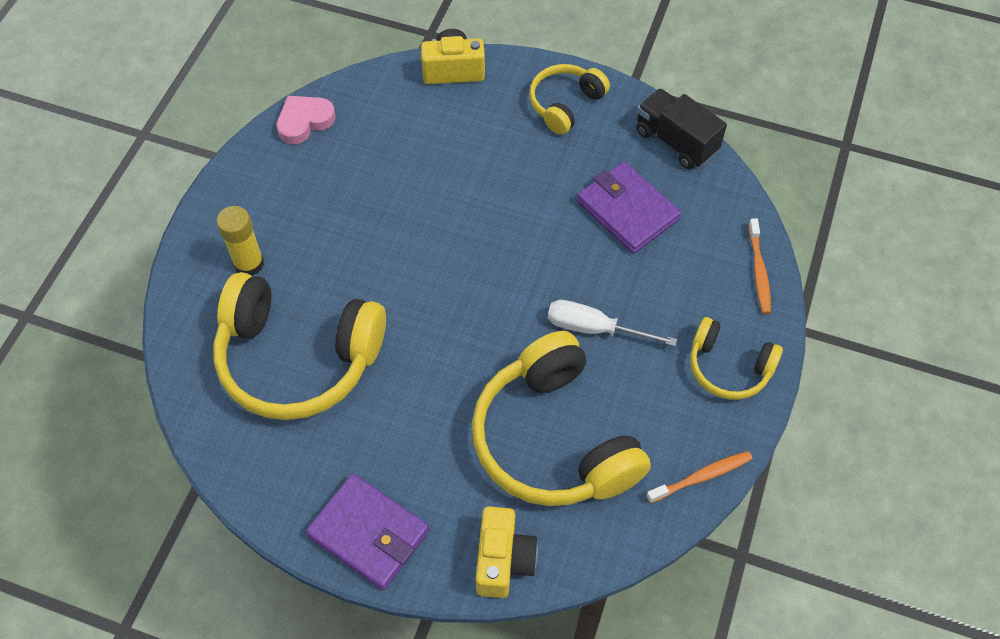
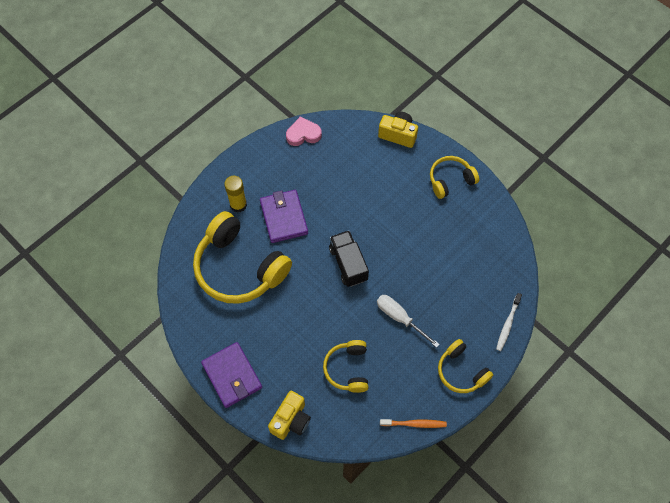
camera: 25 degrees right, 5 degrees up
(553, 439) = (347, 369): yellow headphones -> yellow headphones, size x0.53
(627, 210) = (452, 258): purple wallet -> purple wallet (284, 217)
(676, 141) = (501, 228): black truck -> black truck (348, 264)
(758, 271) = (507, 324): orange toothbrush -> white toothbrush

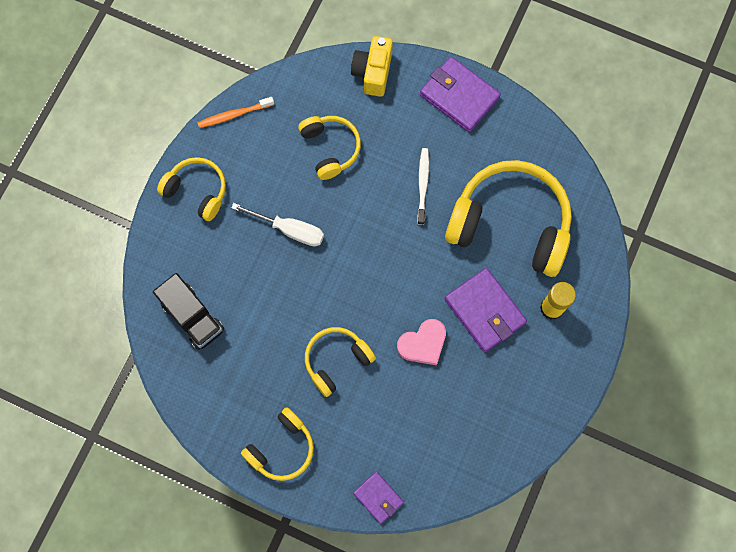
camera: 160 degrees right, 10 degrees up
(303, 134) = (512, 449): pink heart -> pink heart (423, 344)
(348, 264) = (377, 277): black truck -> black truck (192, 317)
(396, 220) = (336, 360): none -> yellow headphones
(398, 134) = (378, 497): yellow camera -> purple wallet
(507, 324) = (155, 267): white toothbrush -> white toothbrush (423, 185)

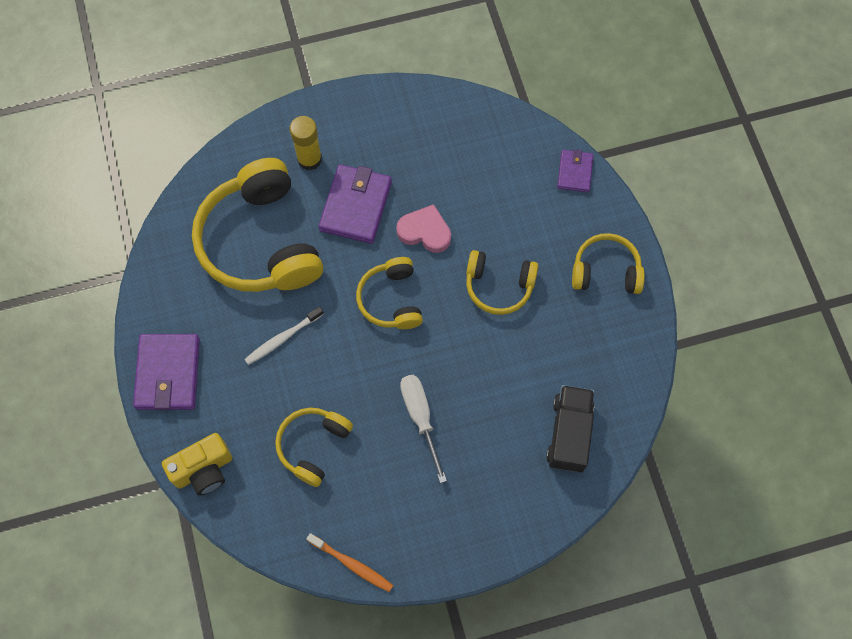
camera: 130 degrees left, 5 degrees down
(197, 191) = (455, 532): yellow headphones -> yellow headphones (391, 300)

